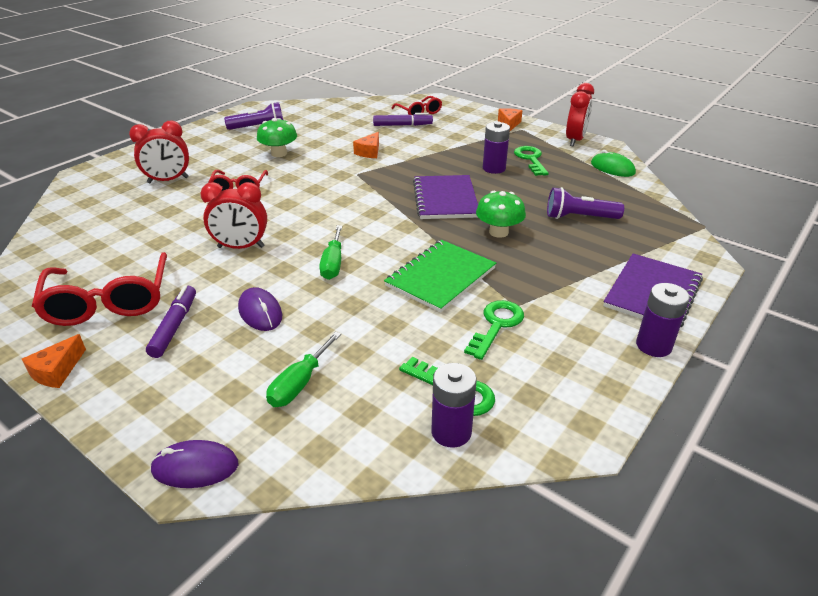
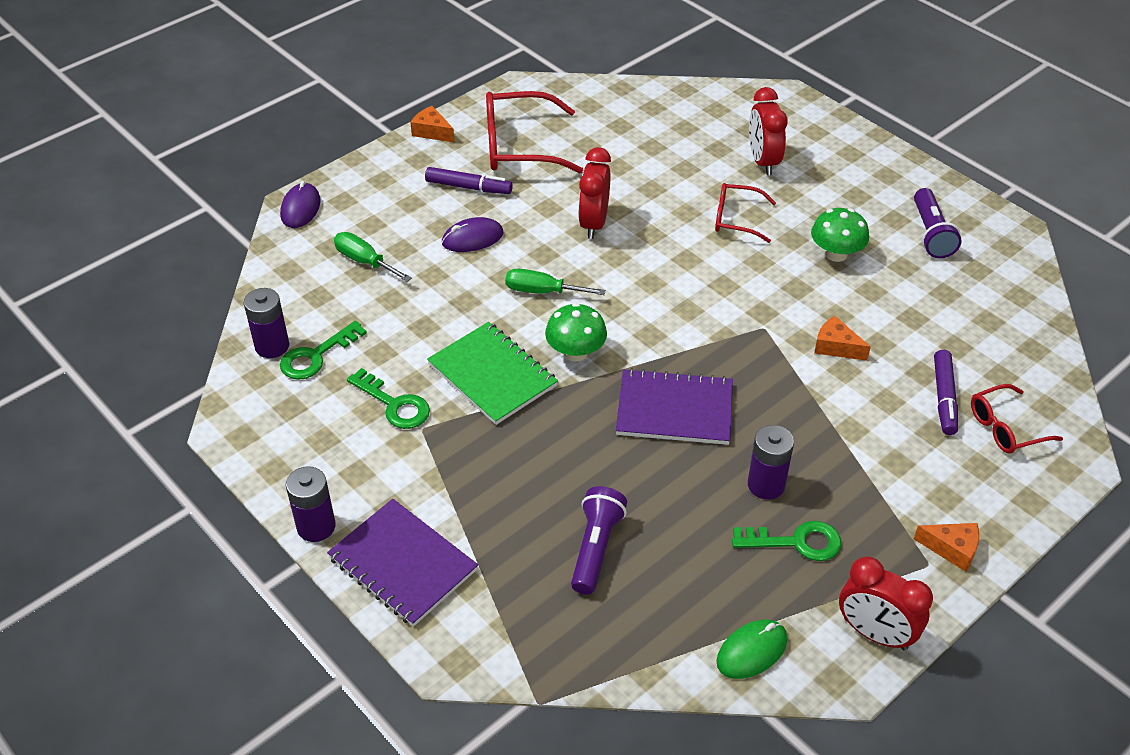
camera: 100 degrees right, 10 degrees up
(498, 232) = (576, 447): green mushroom -> green mushroom (575, 352)

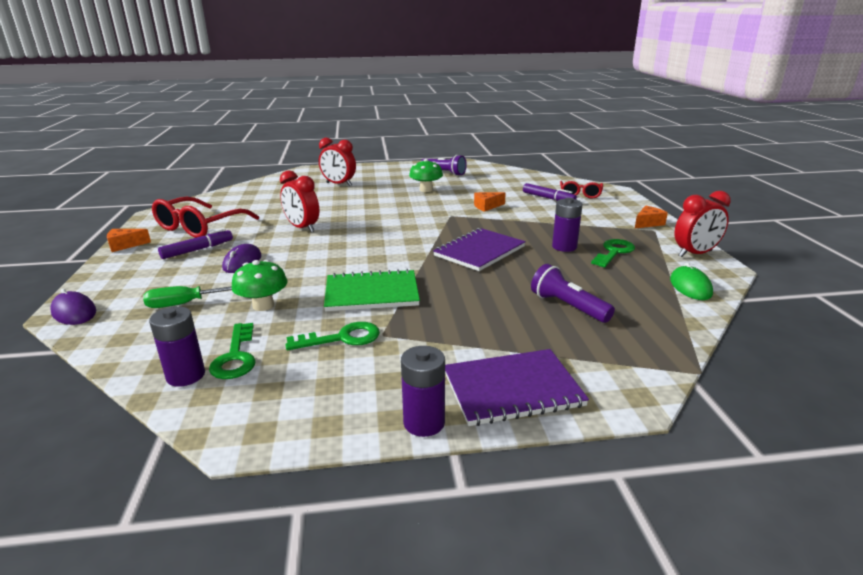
camera: 55 degrees left, 20 degrees down
(542, 291) = (328, 256): green screwdriver -> none
(575, 352) = (394, 262): green mushroom -> green mushroom (263, 305)
(736, 219) = (365, 199): red glasses -> none

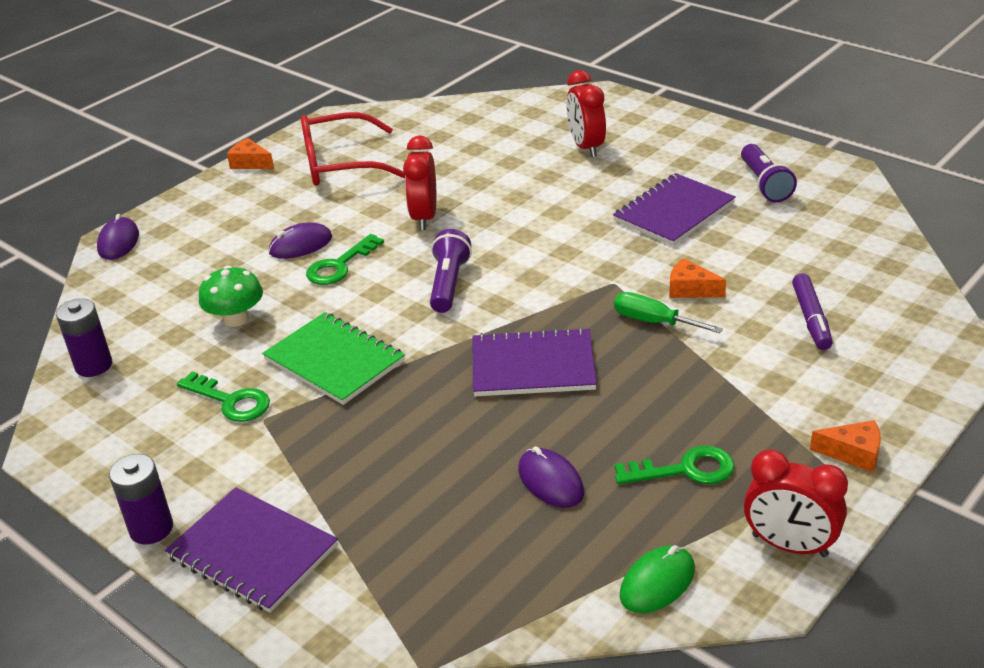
camera: 50 degrees right, 10 degrees up
(183, 304) = (189, 278): green screwdriver -> green screwdriver (653, 322)
(197, 250) = (292, 203): purple marker -> none
(235, 357) = (142, 368): green key -> green key (339, 266)
(426, 190) = (674, 212): green mushroom -> purple notebook
(564, 247) = (642, 421): purple battery -> none
(567, 306) = (467, 506): purple flashlight -> purple flashlight (449, 284)
(578, 280) = (550, 481): none -> purple mouse
(580, 194) = (880, 336): red glasses -> none

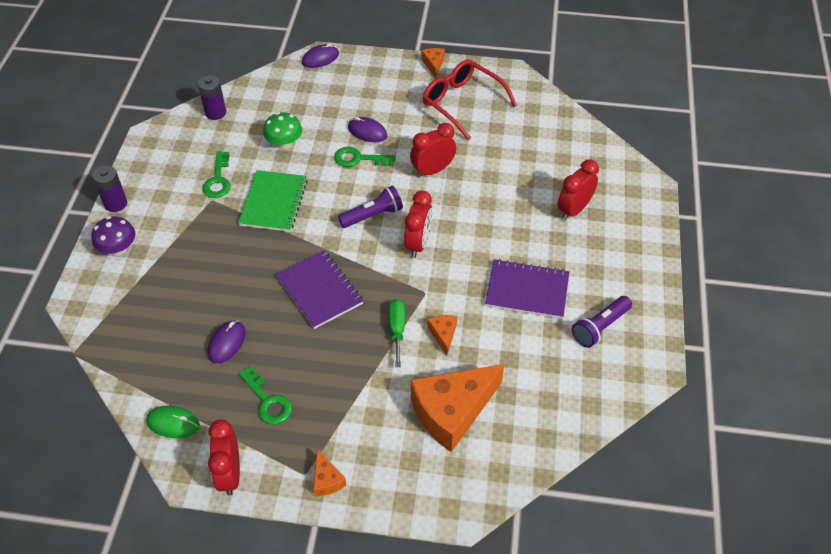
camera: 55 degrees right, 15 degrees up
(253, 552) = (118, 249): purple notebook -> purple mushroom
(531, 264) = (418, 244): none -> red clock
(811, 319) = (452, 411): purple marker -> orange cheese

